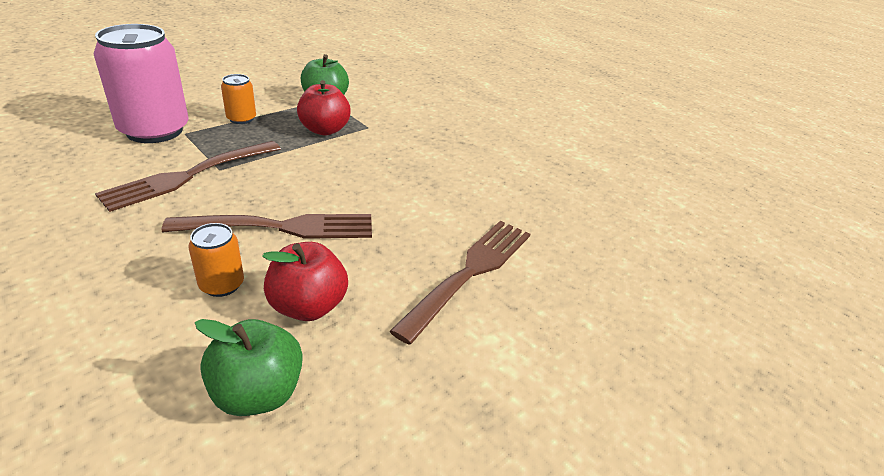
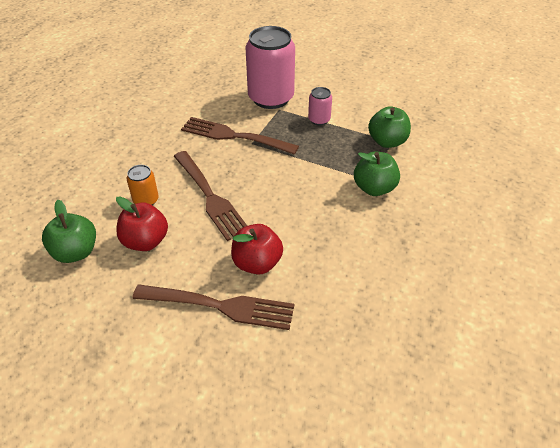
camera: 70 degrees right, 10 degrees up
(241, 119) = (319, 120): orange can -> pink can
(324, 130) = (342, 161): red apple -> red apple (257, 263)
(382, 129) = (374, 188): none -> green apple

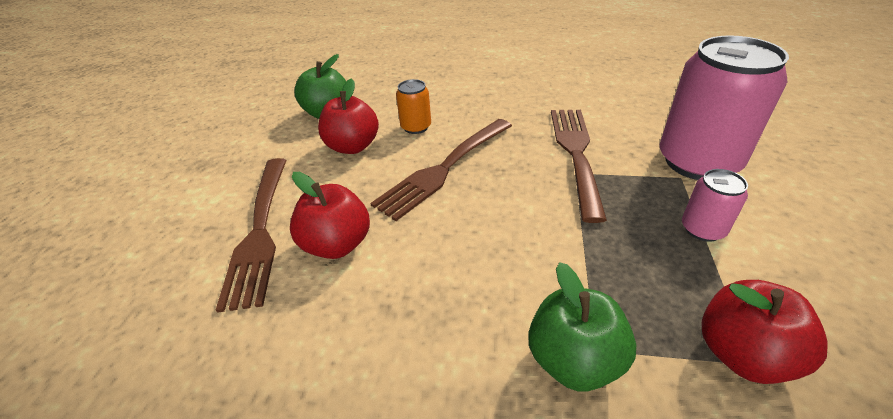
camera: 75 degrees right, 5 degrees down
(387, 141) = (742, 354): green apple -> red apple

